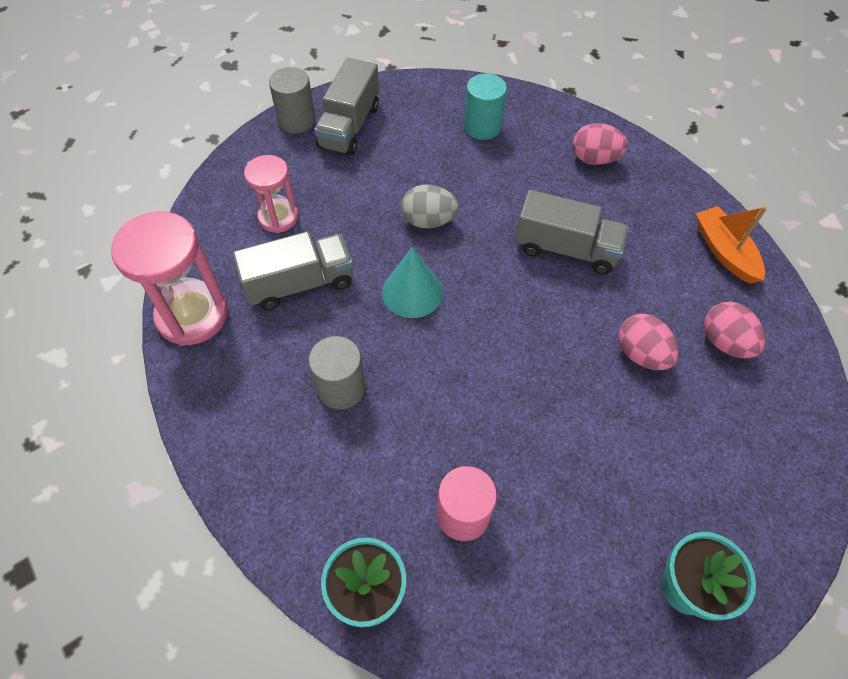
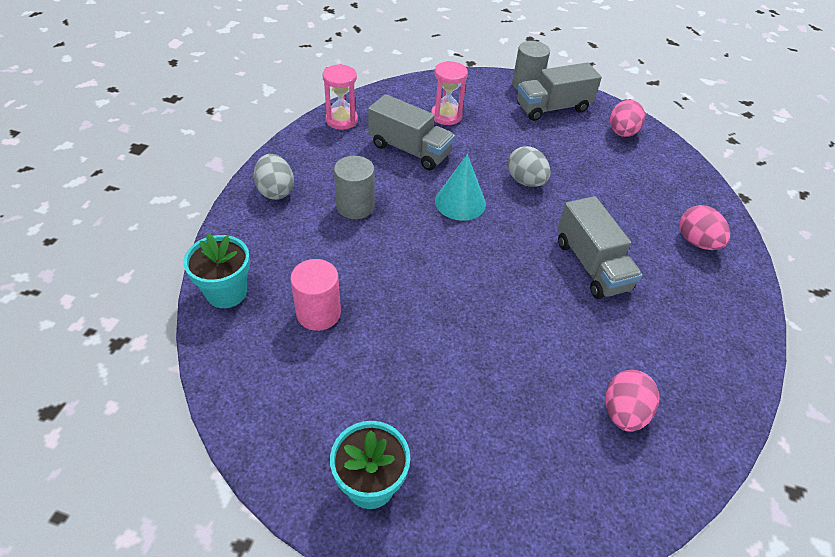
camera: 50 degrees right, 10 degrees down
(192, 315) = (341, 120): pink hourglass -> pink hourglass, size x0.62
(250, 453) = (275, 191): none -> grey egg
(482, 127) = (640, 167): turquoise cylinder -> none
(641, 354) = (549, 357): pink egg -> pink egg (622, 133)
(724, 252) = (716, 371): orange boat -> none

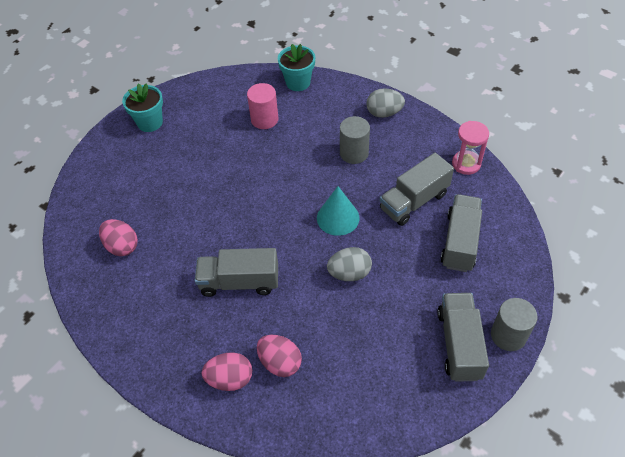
camera: 115 degrees right, 5 degrees up
(446, 116) = (460, 242): pink hourglass -> grey truck
(622, 133) = (401, 396): pink egg -> pink egg (280, 362)

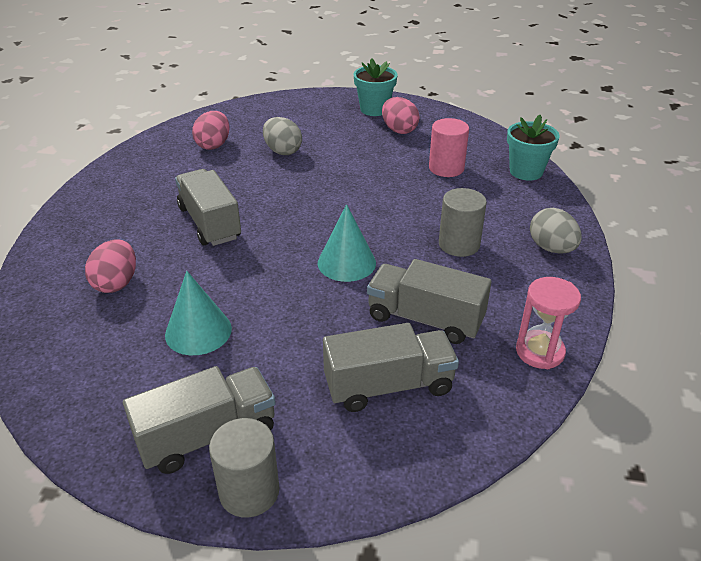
camera: 60 degrees right, 15 degrees down
(230, 379) = (83, 256): pink egg -> pink egg (399, 130)
(349, 273) = (268, 297): grey egg -> grey egg (283, 151)
(363, 324) = (198, 331): none -> turquoise cone

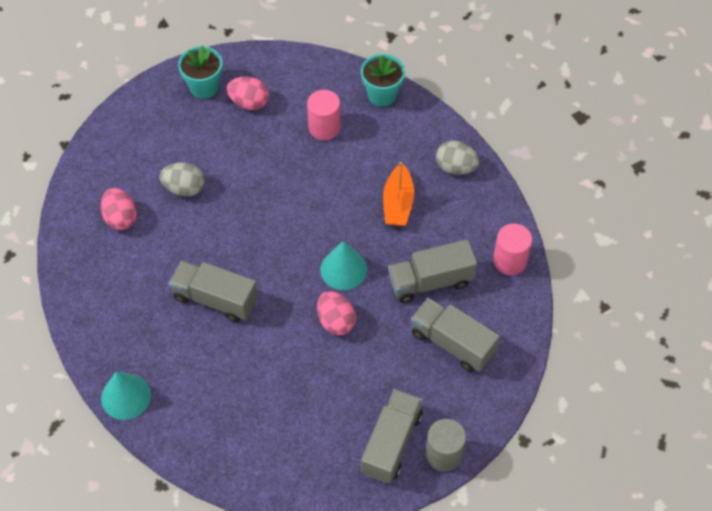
camera: 40 degrees left, 20 degrees up
(116, 283) = (216, 392): pink egg -> pink egg (336, 321)
(198, 331) = (311, 387): turquoise cone -> turquoise cone (126, 396)
(389, 386) = (452, 343): grey truck -> grey truck turned 90 degrees counterclockwise
(459, 244) = (398, 203): grey cylinder -> orange boat
(540, 352) = (509, 261): pink hourglass -> pink cylinder

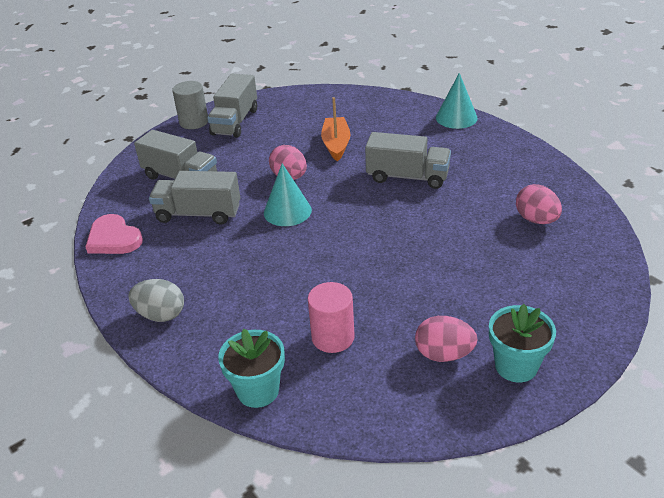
camera: 175 degrees right, 20 degrees down
(184, 188) = (482, 253): grey egg -> none
(398, 203) = (232, 271): orange boat -> orange boat (336, 144)
(430, 281) = (198, 213): grey truck -> grey truck turned 150 degrees counterclockwise
(509, 261) = (113, 238): pink cylinder -> pink heart

